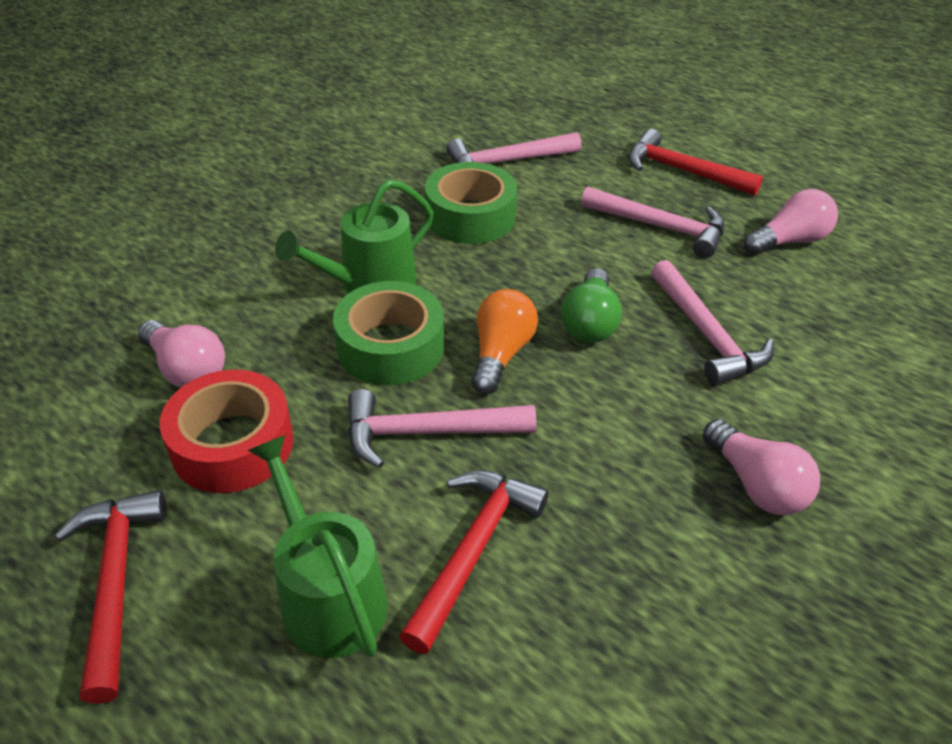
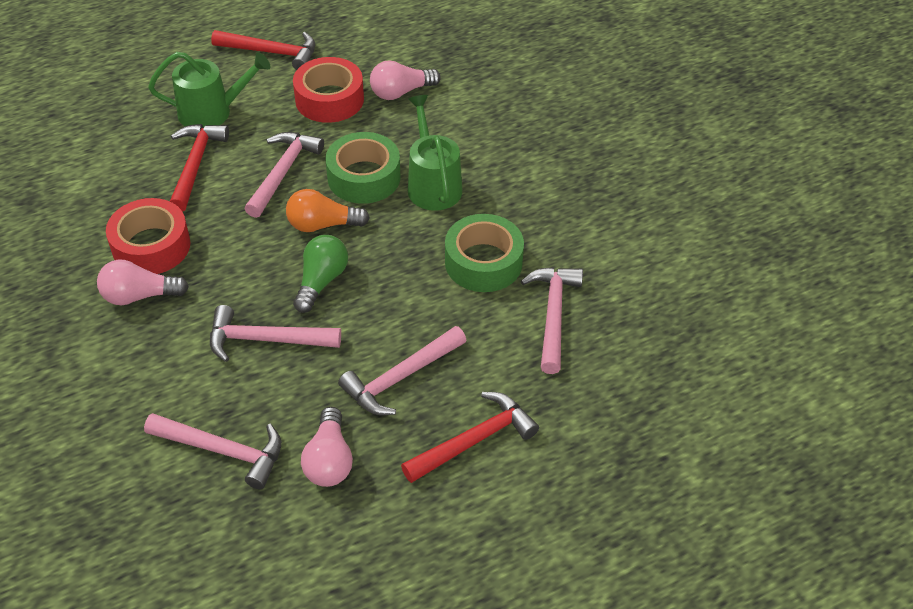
camera: 115 degrees right, 5 degrees up
(472, 551) = (195, 165): red hammer -> red hammer turned 135 degrees counterclockwise
(500, 354) = (322, 225): orange light bulb -> orange light bulb turned 135 degrees clockwise
(589, 322) = (321, 281): green light bulb -> green light bulb turned 75 degrees clockwise
(668, 518) = (151, 246): none -> red tape
(858, 311) = (222, 450): none -> pink hammer

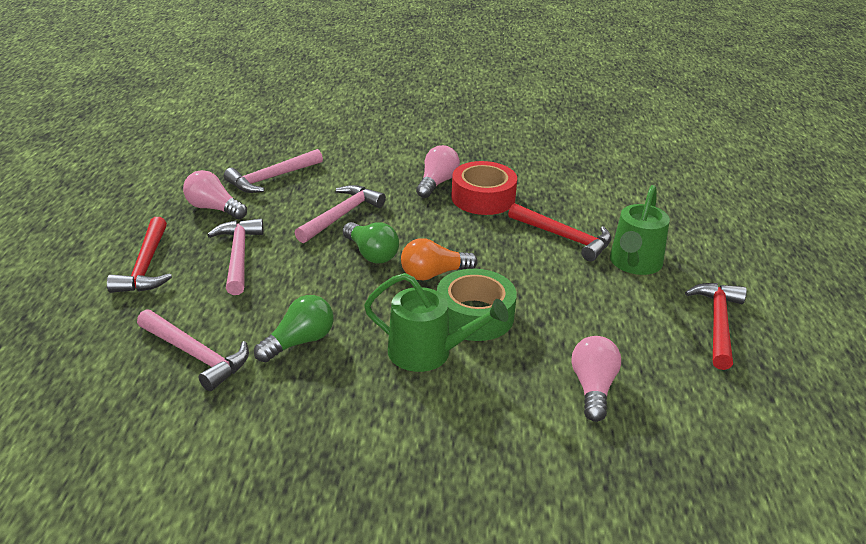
camera: 120 degrees right, 15 degrees down
(271, 52) = (718, 324): red hammer -> red hammer turned 150 degrees clockwise
(282, 173) = (518, 275): pink hammer -> none
(322, 225) = (433, 274): orange light bulb -> orange light bulb turned 135 degrees counterclockwise
(329, 99) = (611, 335): red tape -> none
(483, 262) = (299, 342): green tape -> green light bulb

